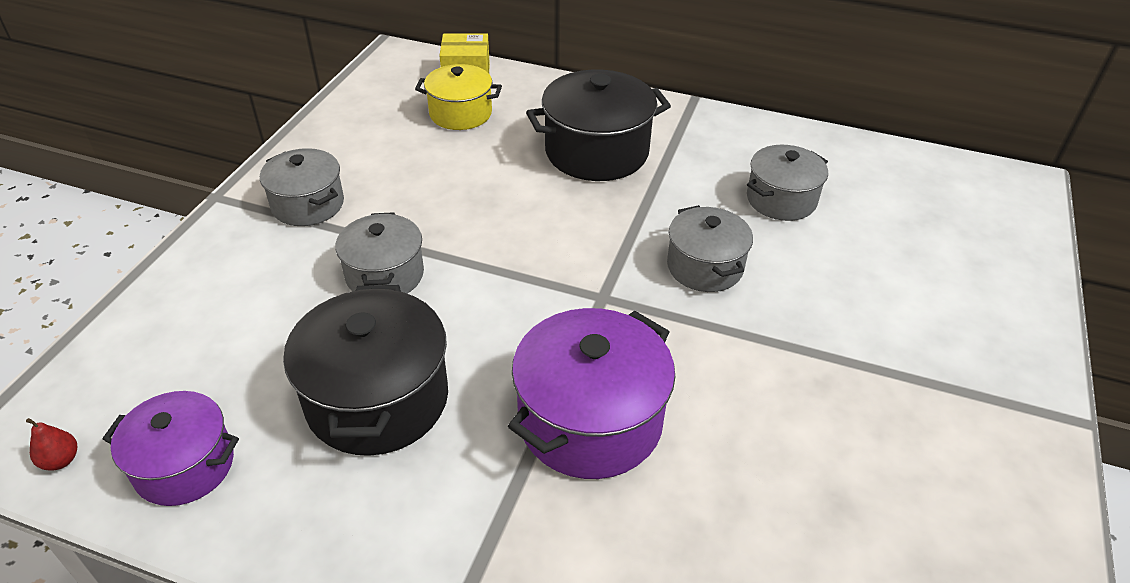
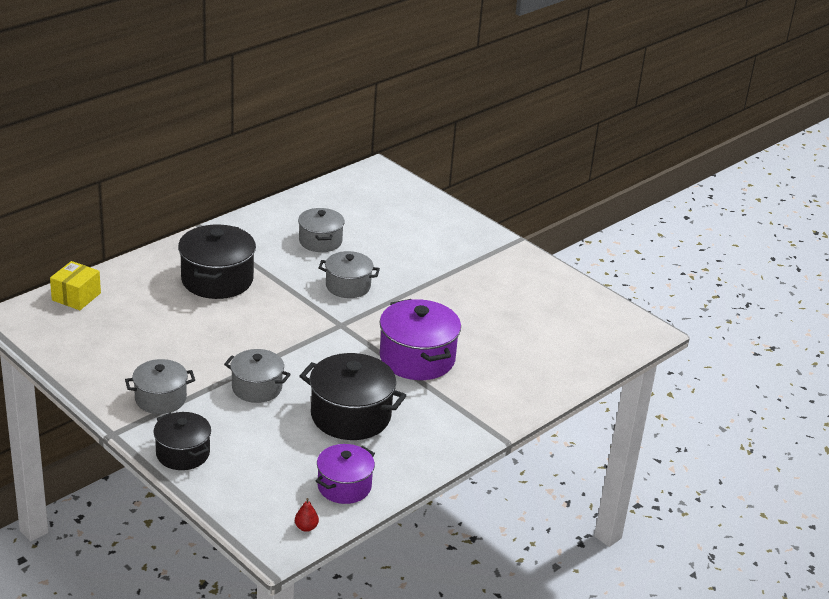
camera: 65 degrees left, 10 degrees down
(199, 266) = (183, 453): none -> black pot
(460, 113) = (121, 313): yellow pot -> none

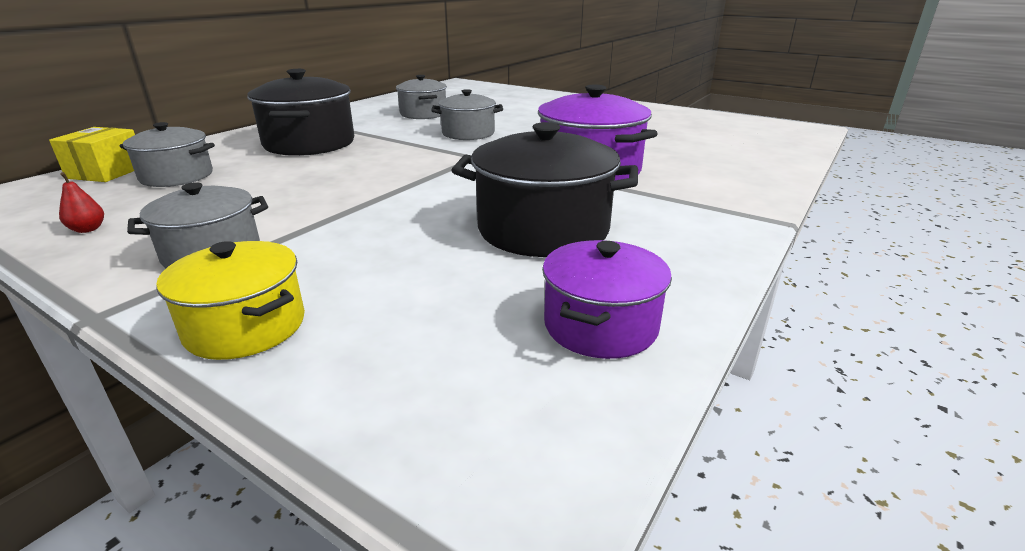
camera: 10 degrees left, 5 degrees down
(183, 453) = (246, 326): black pot -> yellow pot
(257, 388) = (381, 220): grey pot -> grey pot (177, 176)
(306, 527) = (572, 430): red pear -> red pear (88, 229)

